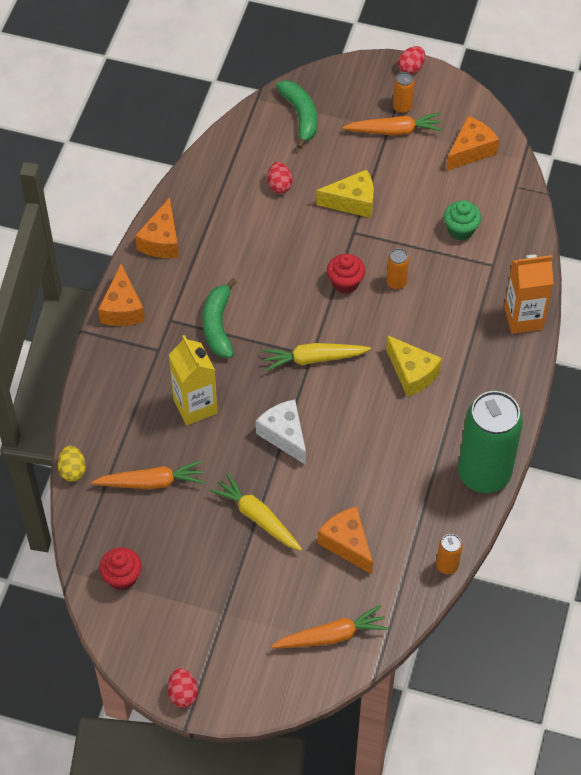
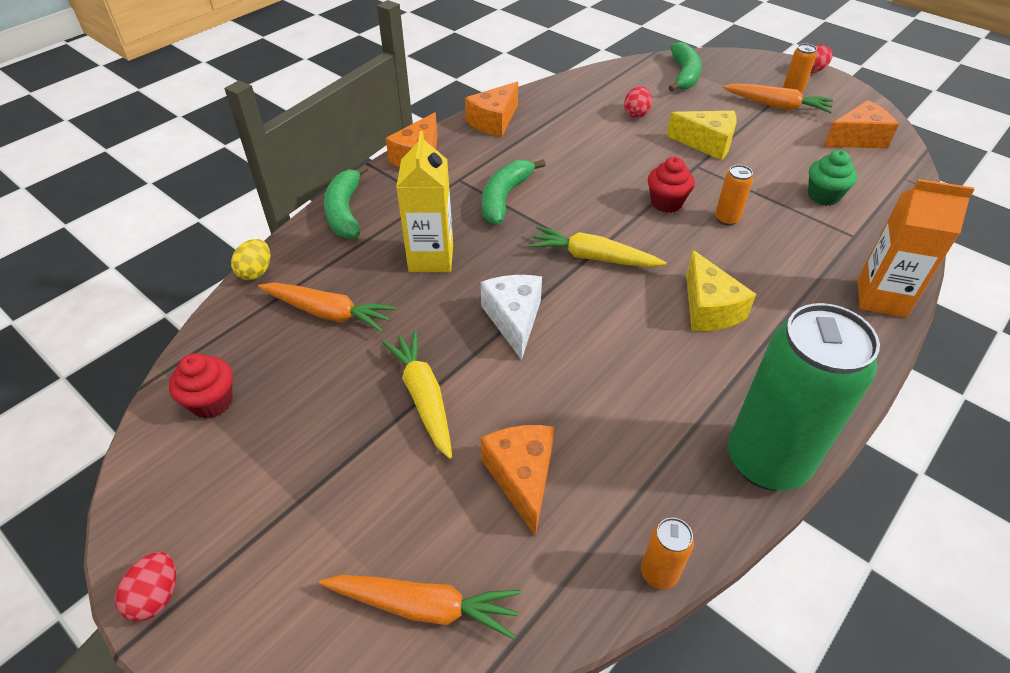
camera: 25 degrees right, 10 degrees down
(100, 388) = (345, 211): none -> green banana

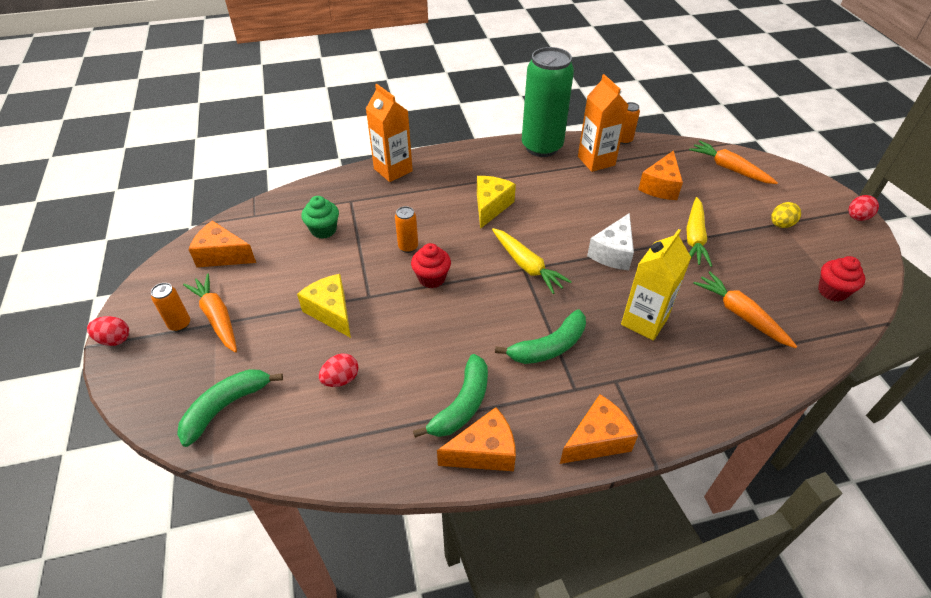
camera: 145 degrees left, 0 degrees up
(256, 272) = (795, 378): yellow egg -> yellow egg (780, 224)
(345, 211) = (699, 405): green banana -> green banana (462, 404)
(659, 479) = (596, 161): none -> orange carton

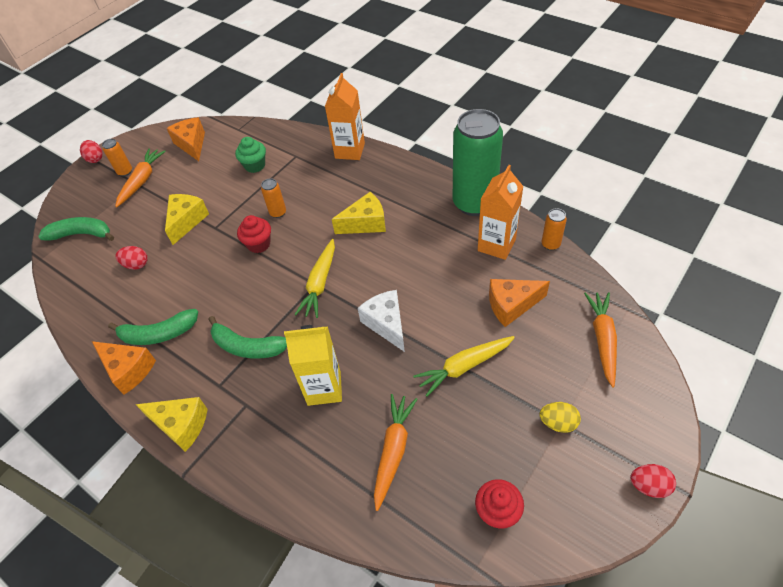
camera: 55 degrees right, 5 degrees up
(597, 440) = (181, 425): orange cheese -> yellow cheese
(613, 253) = (386, 324): white cheese -> white cheese turned 75 degrees clockwise

